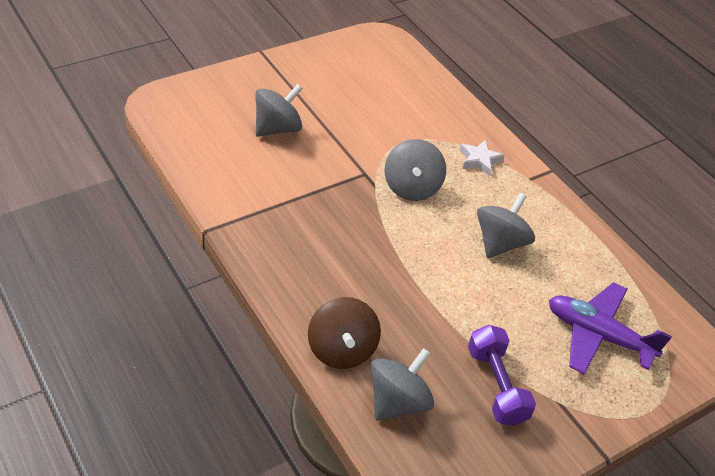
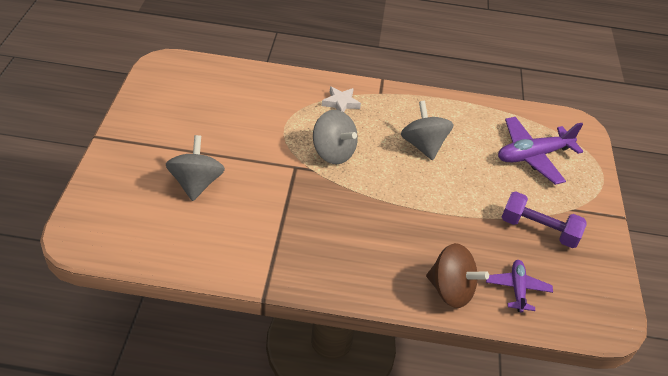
camera: 50 degrees left, 0 degrees up
(398, 401) = (517, 289): grey spinning top -> purple plane

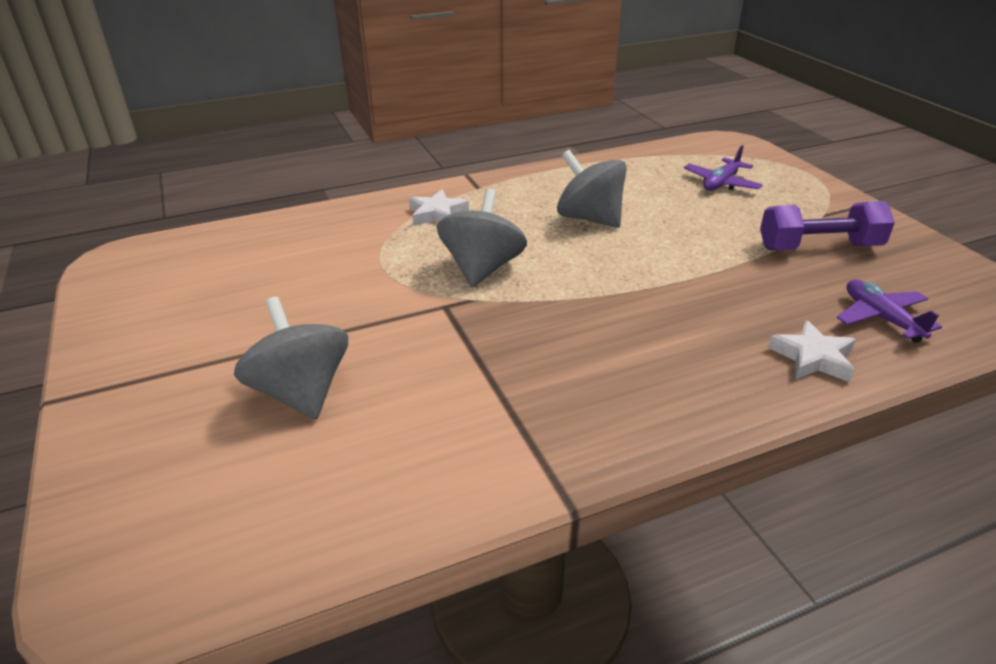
camera: 25 degrees left, 10 degrees down
(333, 152) = (482, 268): grey spinning top -> grey spinning top turned 90 degrees counterclockwise
(450, 290) = (812, 358): brown spinning top -> white star
(532, 156) = (721, 183): purple plane -> purple plane, size x0.59

